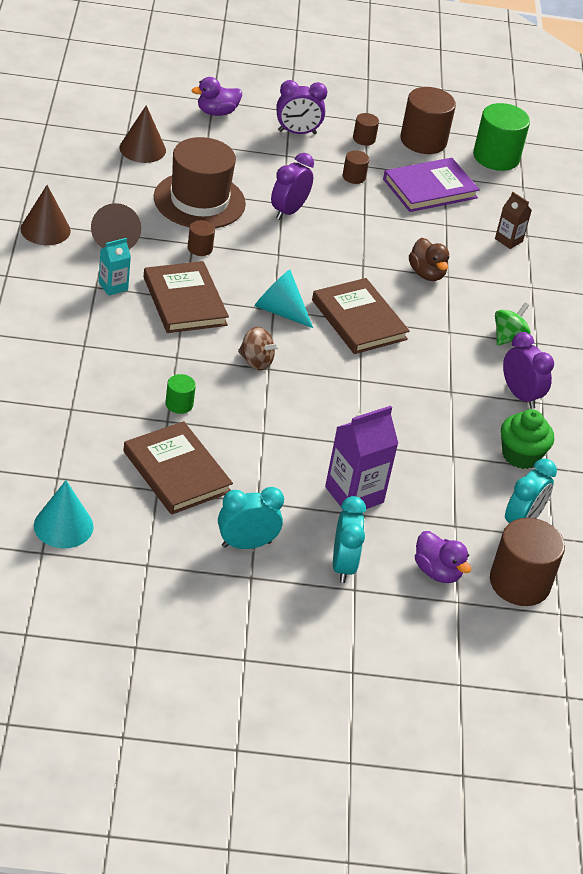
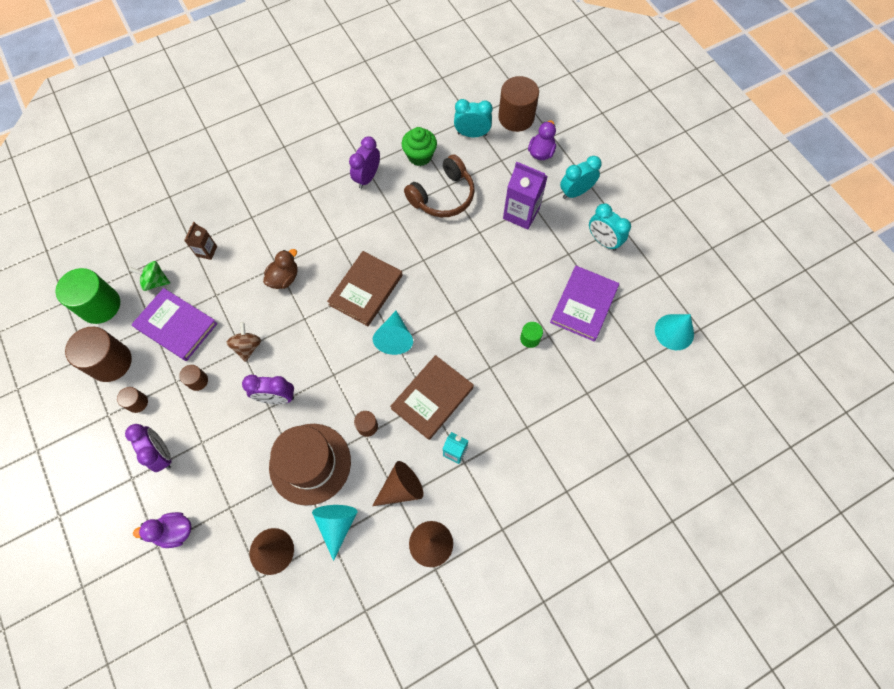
camera: 115 degrees left, 25 degrees up
(125, 189) = (337, 524): none -> turquoise cone
(177, 471) = (583, 304): brown book -> purple book
(216, 112) = (174, 531): purple duck -> purple duck turned 135 degrees clockwise
(256, 362) = (455, 322): brown spinning top -> brown spinning top (248, 347)
(439, 442) = (443, 196): none -> brown headphones
(508, 337) = (316, 206): green spinning top -> green spinning top (155, 281)

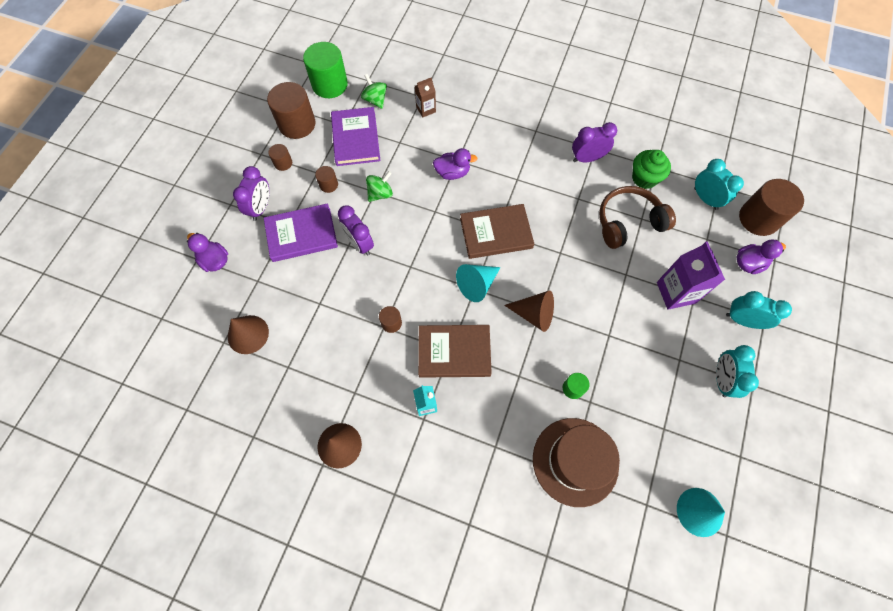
camera: 50 degrees right, 0 degrees up
(248, 347) = (380, 194): brown spinning top -> green spinning top
(284, 278) = (452, 173): brown duck -> purple duck
(310, 463) = (330, 307): brown hat -> brown hat (575, 461)
(337, 524) = (301, 363): turquoise cone -> none
(401, 488) = (364, 387): brown cone -> brown cone (534, 314)
(443, 196) = (628, 222): brown headphones -> brown headphones turned 150 degrees clockwise
(583, 304) = (646, 409): purple book -> purple book (301, 234)

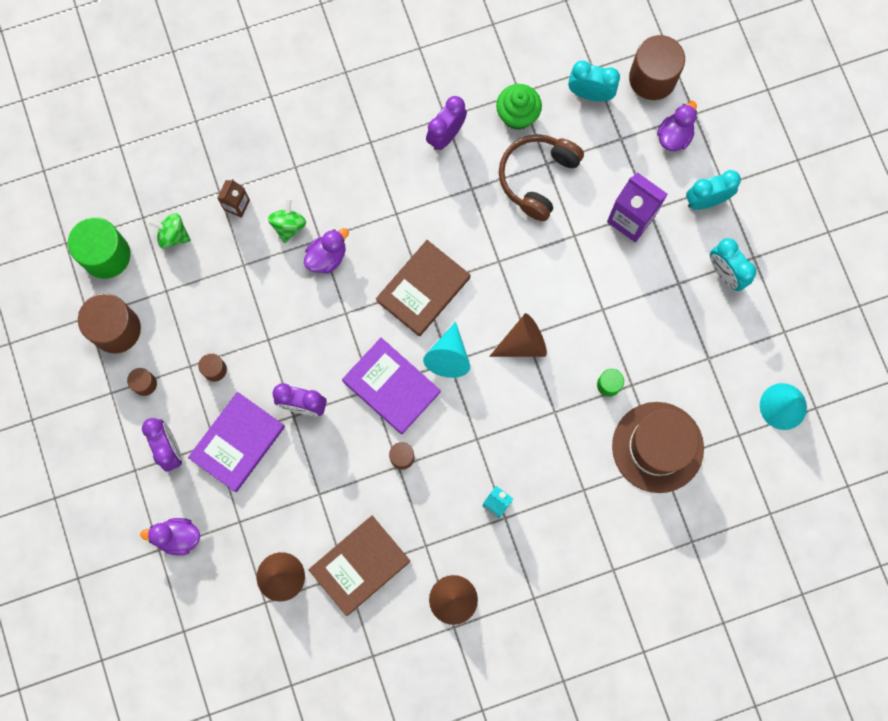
camera: 40 degrees left, 10 degrees up
(356, 139) = (194, 297): purple book -> purple book (391, 386)
(380, 194) = (275, 337): green spinning top -> green spinning top (288, 225)
(454, 352) = (481, 437): brown book -> brown book (360, 565)

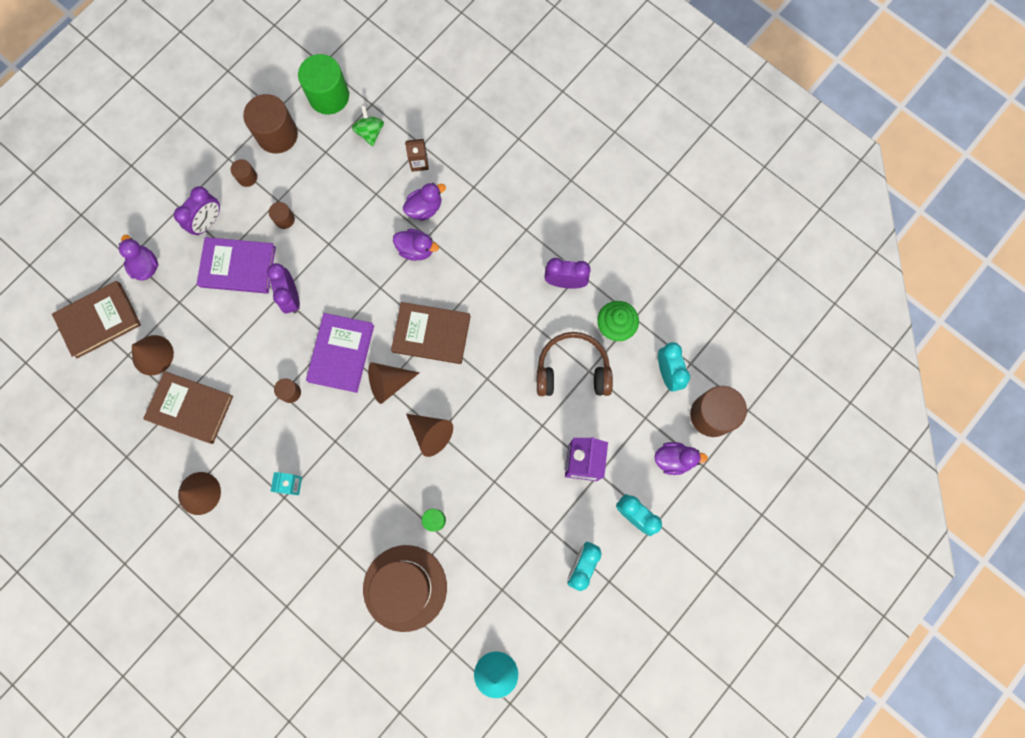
camera: 60 degrees right, 0 degrees up
(209, 615) = (99, 320): none -> brown book
(288, 225) = (425, 208): green spinning top -> purple duck
(448, 356) = (388, 383): turquoise cone -> brown cone

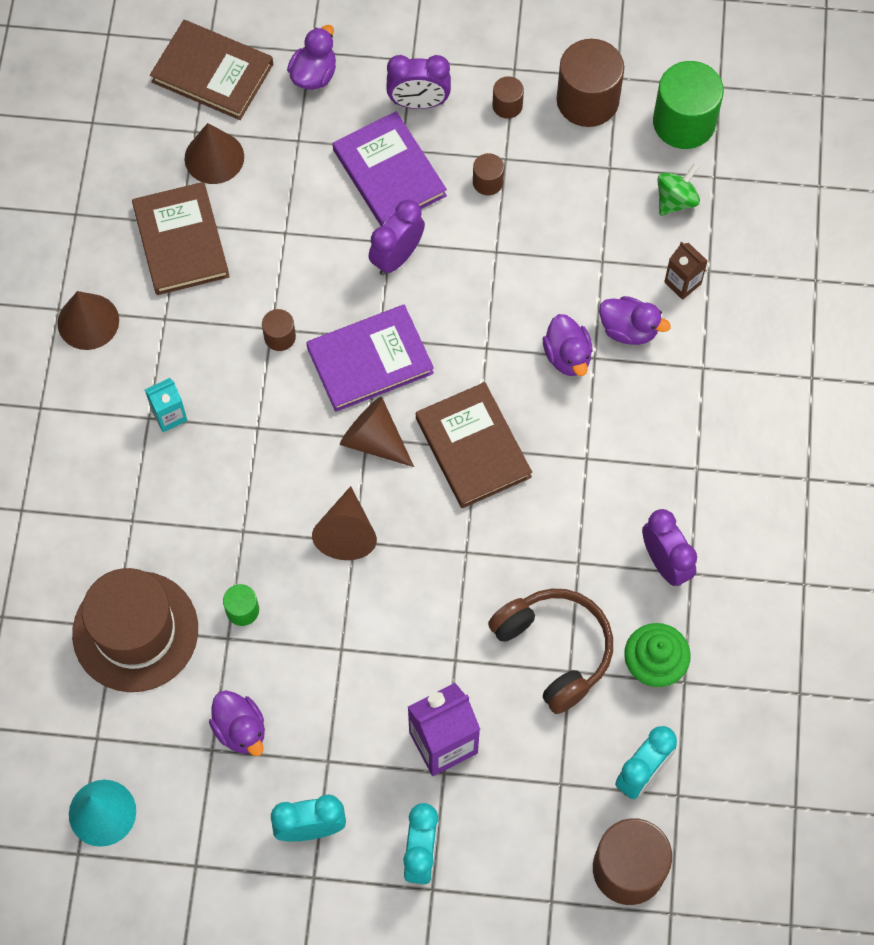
camera: 55 degrees right, 10 degrees down
(673, 459) = (532, 857): purple duck -> purple duck (240, 729)

